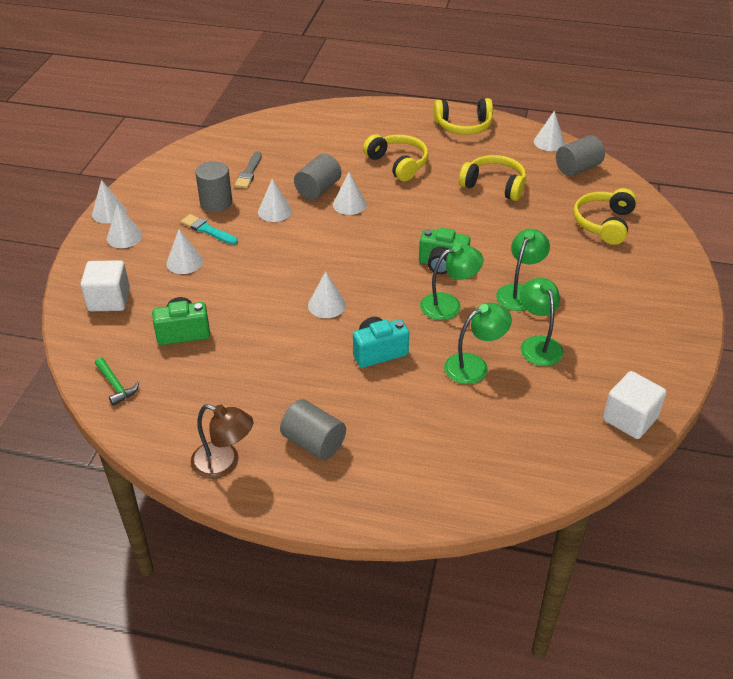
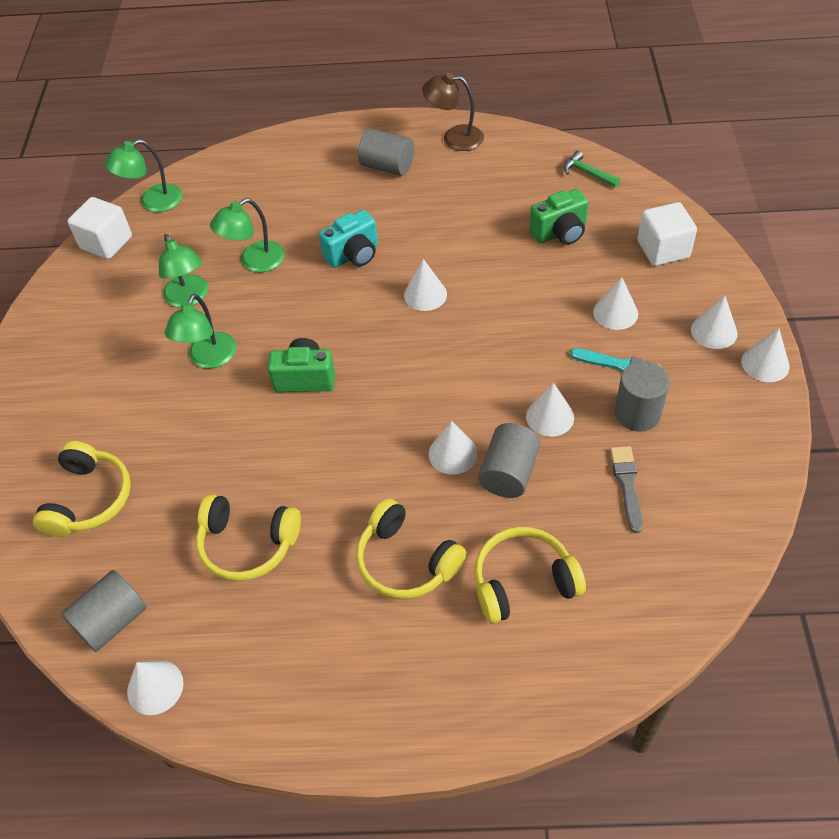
camera: 170 degrees right, 10 degrees up
(449, 304) = (289, 324): green lamp -> green lamp (153, 202)
(463, 126) = (313, 701): yellow headphones -> yellow headphones (523, 582)

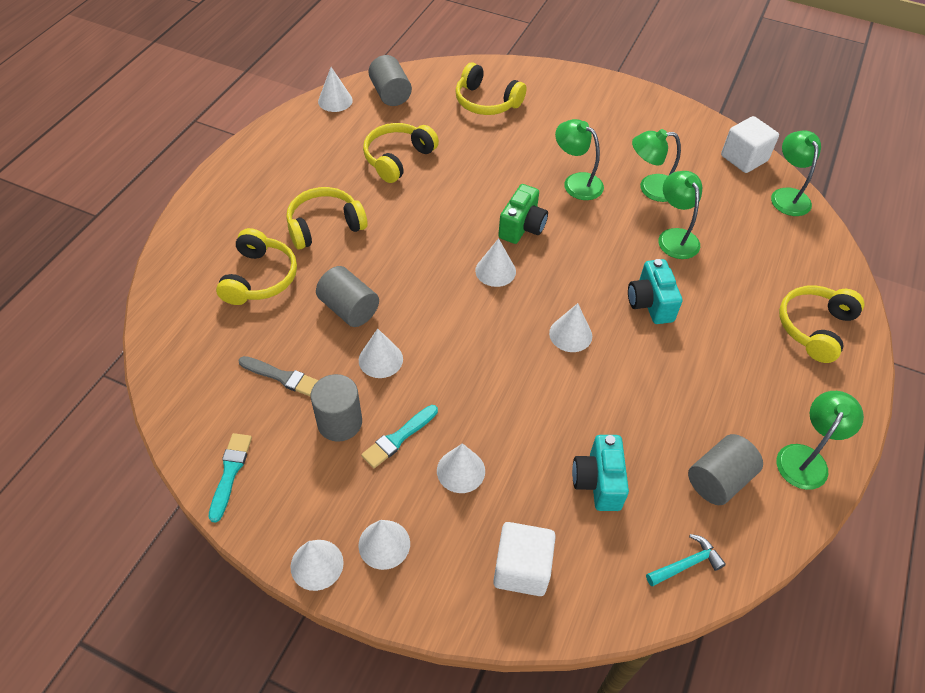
camera: 110 degrees right, 0 degrees up
(319, 156) = (815, 328): none -> yellow headphones
(387, 166) = (775, 377): grey cylinder -> grey cylinder (718, 479)
(453, 453) = (391, 284): white cone -> white cone (495, 271)
(454, 138) = (806, 458): brown lamp -> green lamp
(560, 233) = (598, 482): green camera -> turquoise camera
(587, 173) = (686, 564): green hammer -> turquoise hammer
(748, 466) = (230, 473): none -> turquoise brush

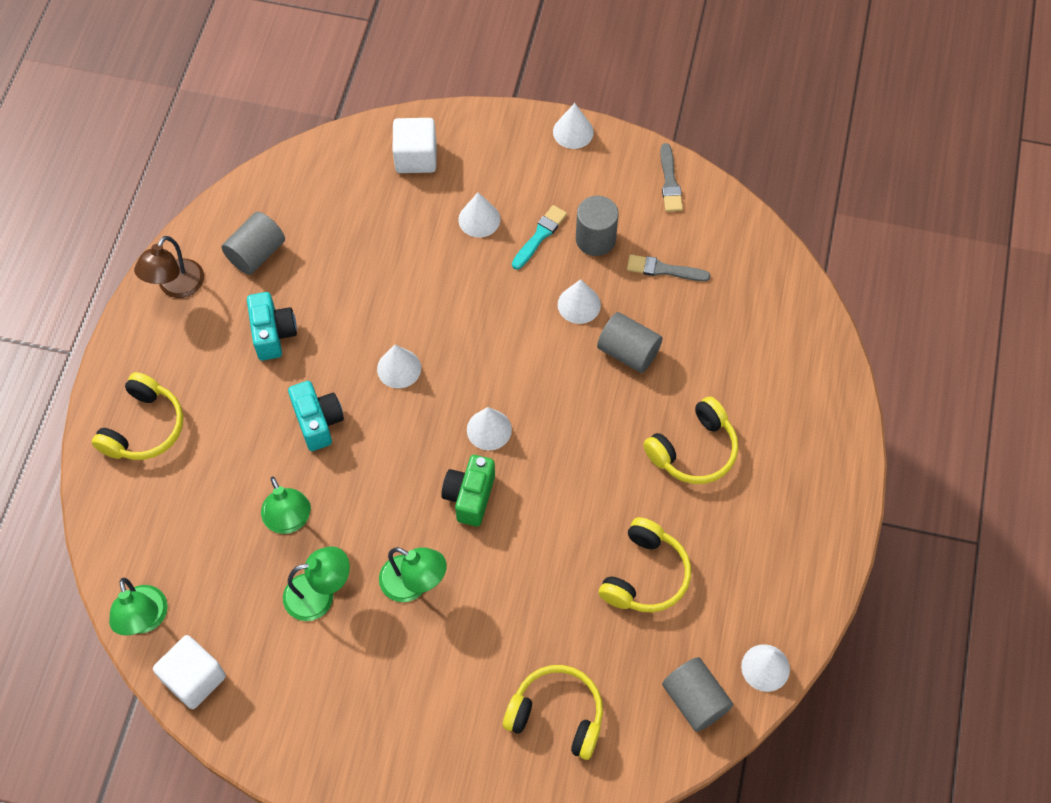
camera: 170 degrees right, 10 degrees up
(230, 473) = (670, 182): turquoise brush -> grey brush
(259, 278) = (734, 369): yellow headphones -> none
(384, 544) = (526, 154): white cone -> none
(598, 482) = (361, 232): turquoise camera -> turquoise camera (273, 334)
(686, 564) = (286, 184): turquoise hammer -> none
(806, 458) = (176, 287): green lamp -> brown lamp

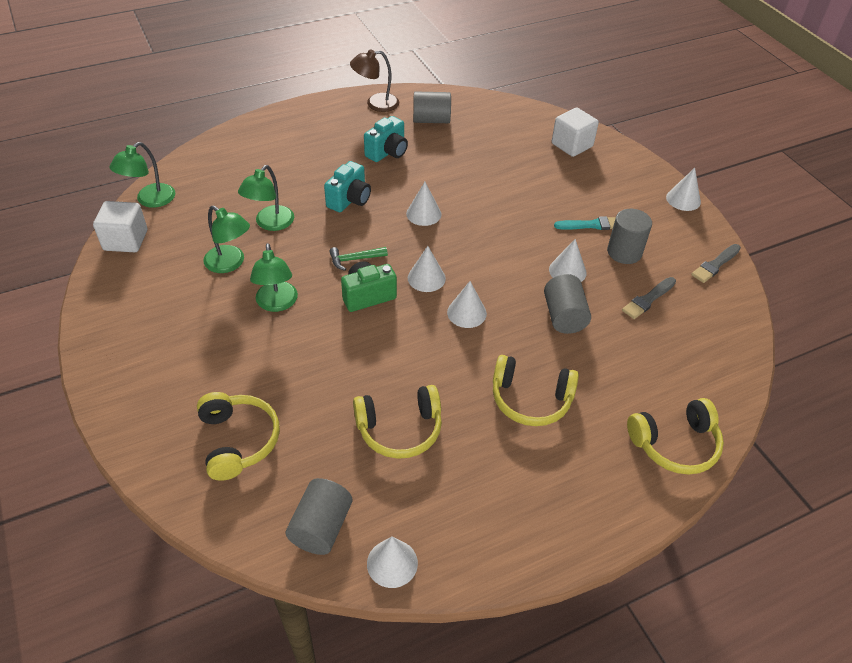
camera: 50 degrees right, 15 degrees down
(144, 427) = (275, 137): yellow headphones -> yellow headphones (675, 444)
(411, 475) = (354, 259): none -> green hammer
(479, 219) = (567, 192): white cone -> white cone (466, 313)
(664, 269) = (648, 299): grey brush -> grey brush turned 105 degrees counterclockwise

